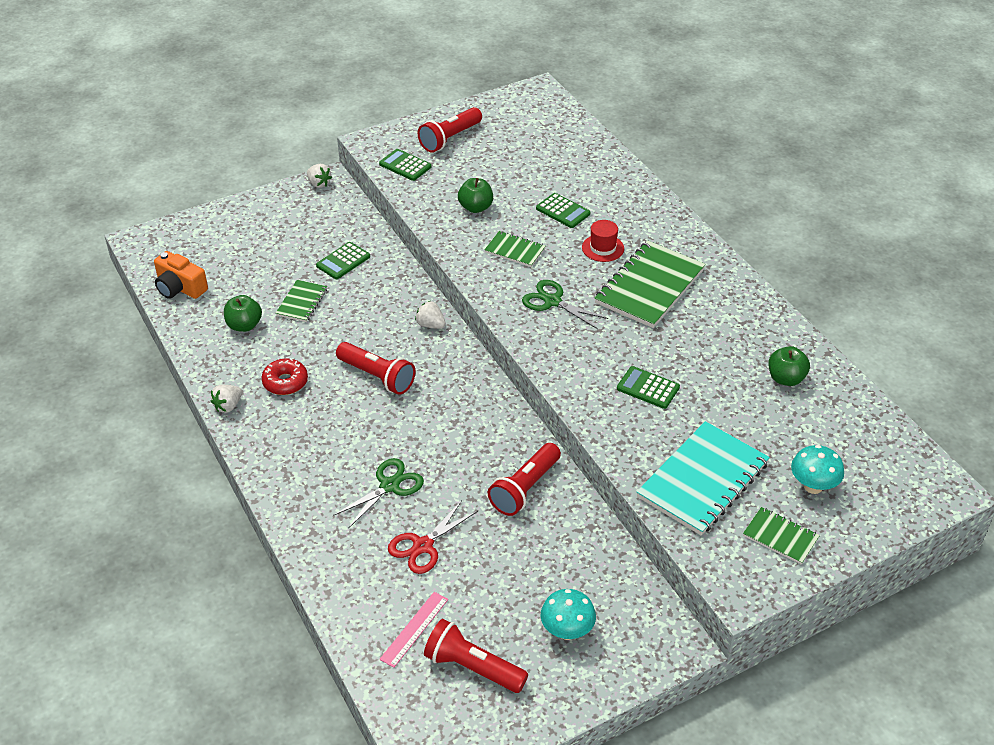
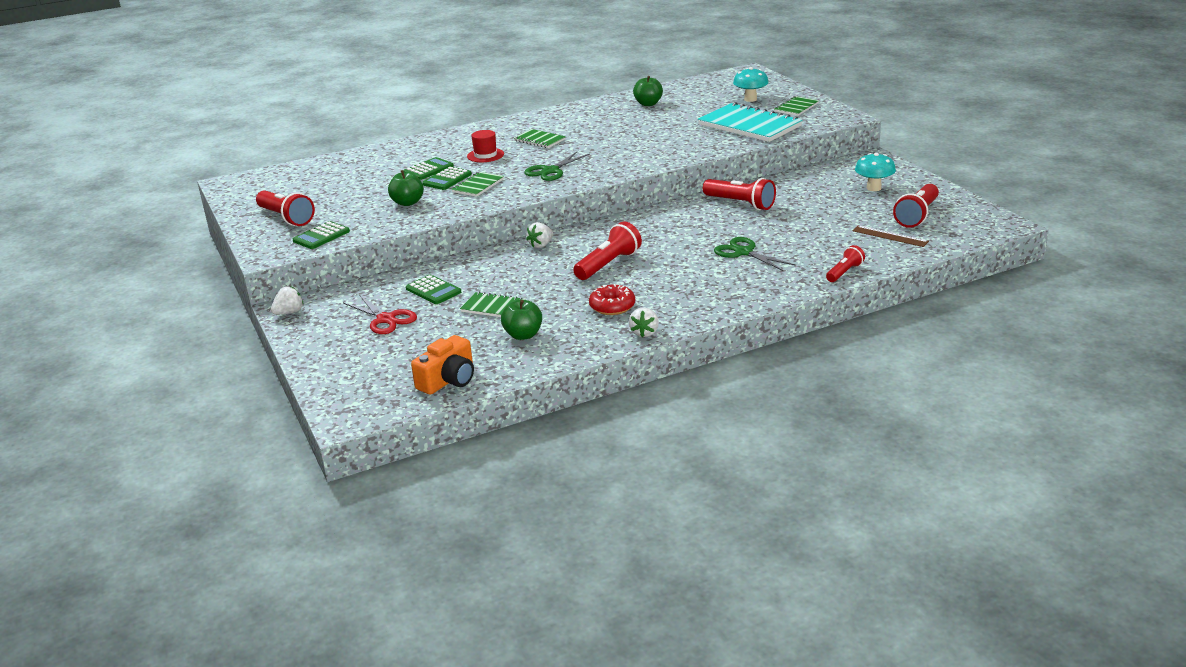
camera: 85 degrees left, 15 degrees down
(228, 406) = (644, 333): white strawberry -> white strawberry turned 60 degrees clockwise
(325, 572) = (844, 272): none -> red flashlight
(414, 629) = (890, 236): pink ruler -> brown ruler
(423, 546) = (807, 237): red scissors -> red scissors (386, 319)
(648, 388) = (657, 140): green calculator -> green calculator (447, 179)
(650, 287) = (539, 140): green notebook -> green notebook, size x0.51

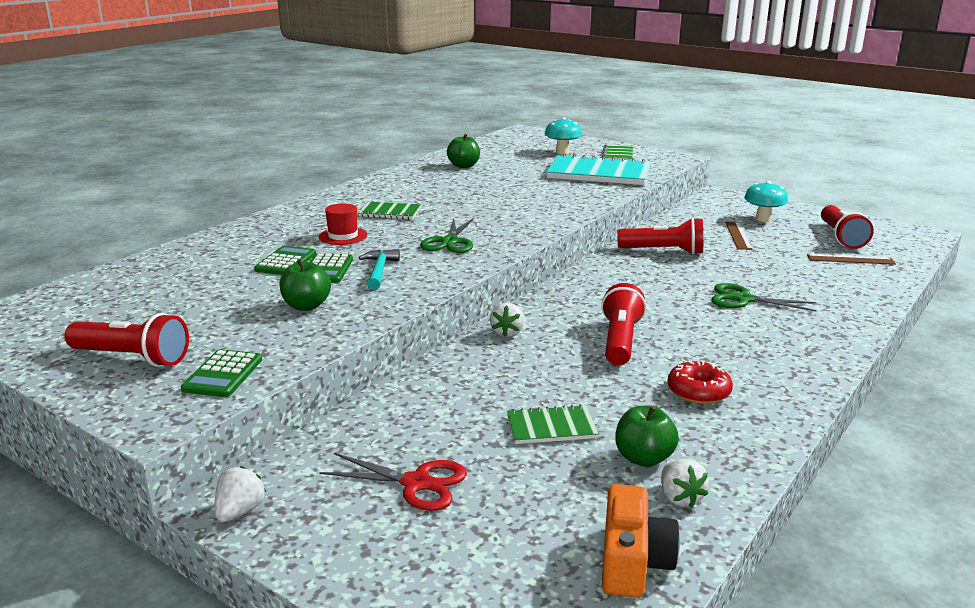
camera: 30 degrees left, 5 degrees down
(433, 290) = (437, 422): green calculator -> none
(478, 186) = (379, 271): green notebook -> turquoise hammer
(644, 333) = (784, 417): white strawberry -> white strawberry (680, 498)
(826, 199) = (738, 235): none -> brown ruler
(844, 272) = (871, 302): red flashlight -> none

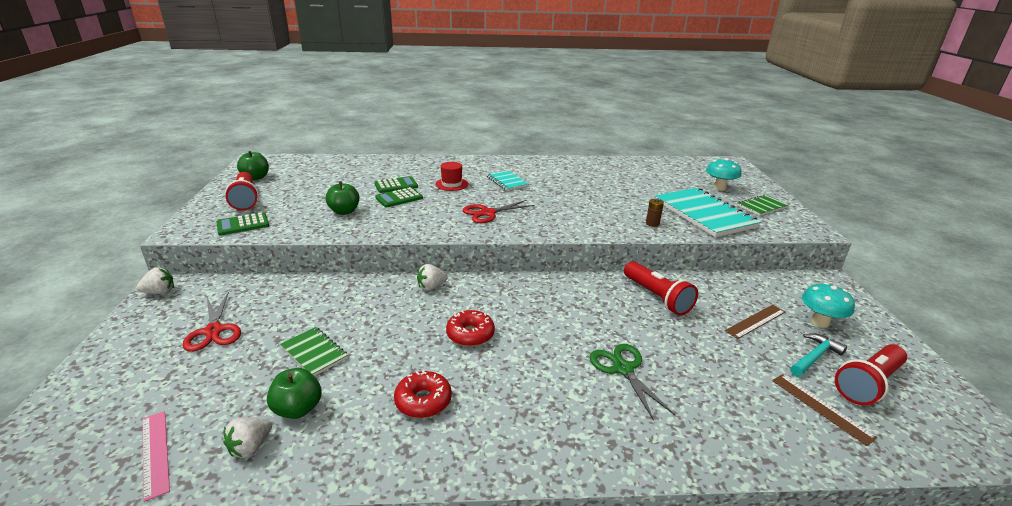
camera: 50 degrees right, 5 degrees up
(379, 271) = (415, 211): turquoise hammer -> turquoise hammer (814, 357)
(390, 212) = (507, 181): green notebook -> turquoise notebook
(450, 242) = (488, 213): green scissors -> red scissors
(464, 166) = (623, 171): green apple -> green apple (256, 177)
(585, 194) = (652, 223): none -> brown battery
(620, 340) = (470, 334): red flashlight -> red donut
(632, 561) = (155, 453): orange camera -> pink ruler

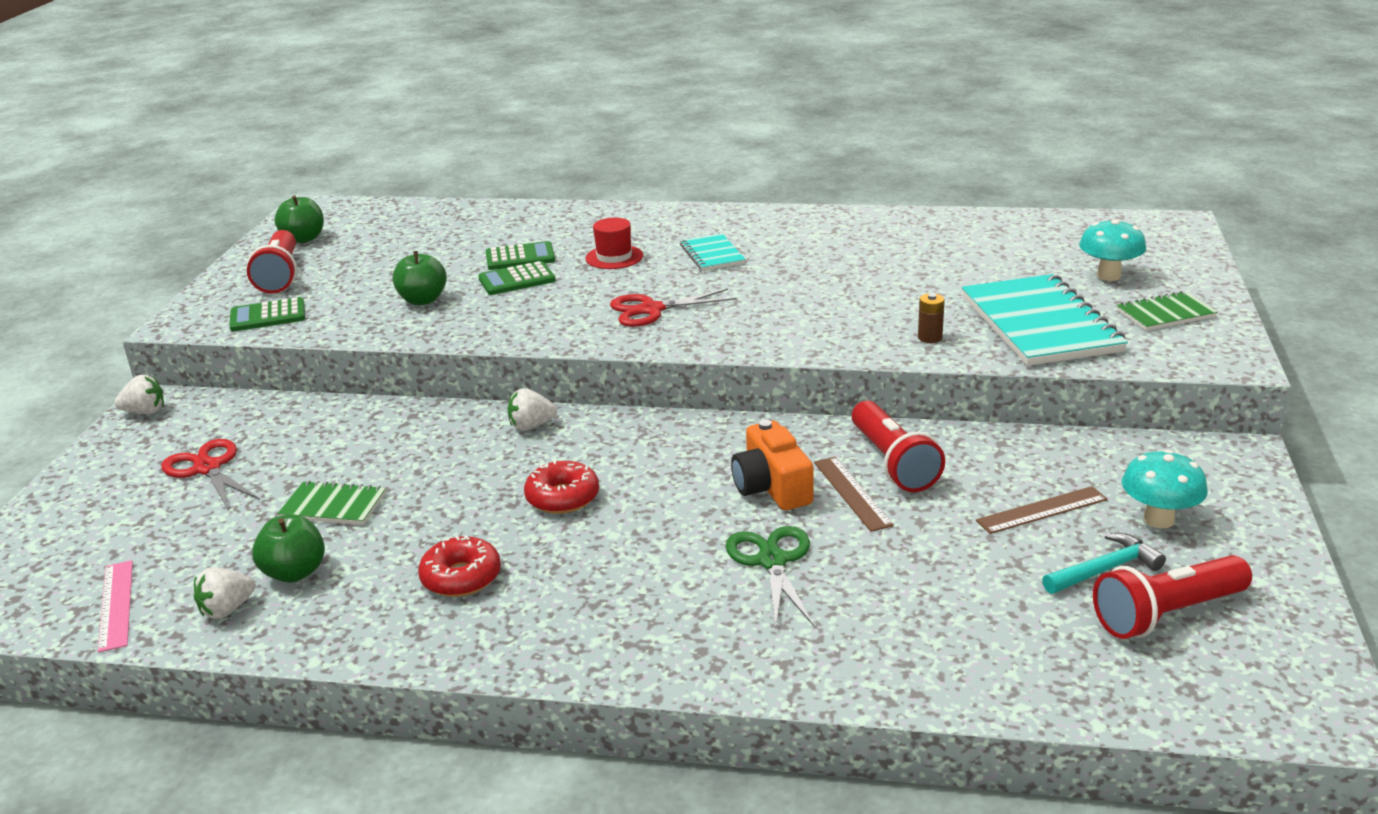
camera: 15 degrees right, 0 degrees up
(214, 331) = (207, 468): red scissors -> red scissors turned 150 degrees clockwise
(314, 353) = (333, 506): green notebook -> green notebook turned 45 degrees counterclockwise
(596, 317) = (772, 487): none -> orange camera
(821, 407) = (1057, 638): brown ruler -> brown ruler (852, 493)

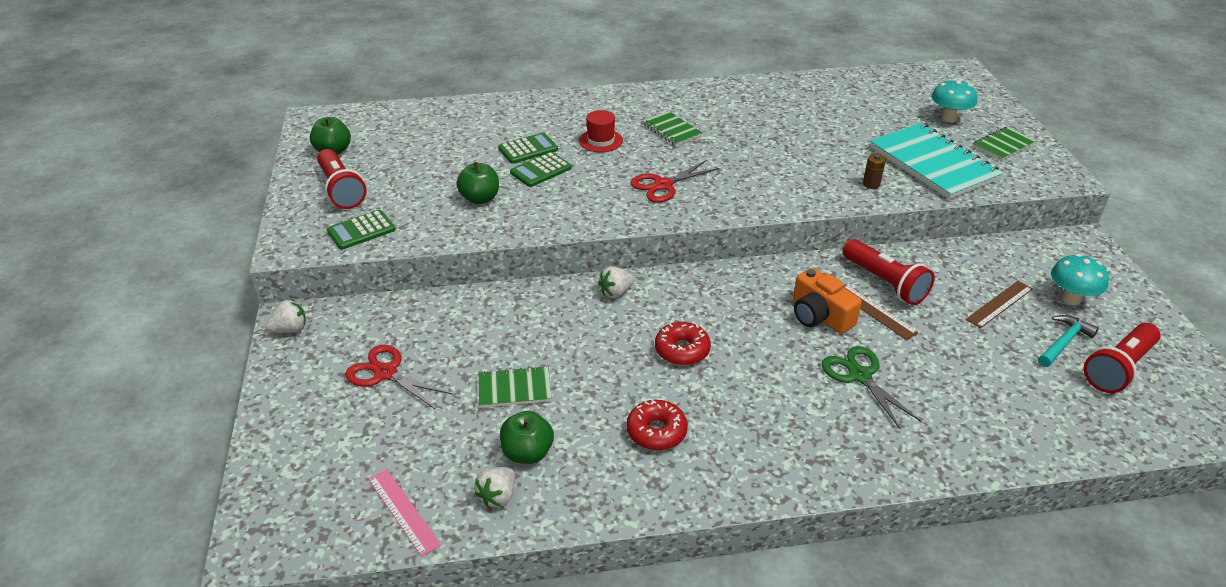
camera: 20 degrees left, 10 degrees up
(712, 254) = (672, 130): turquoise notebook -> green notebook

